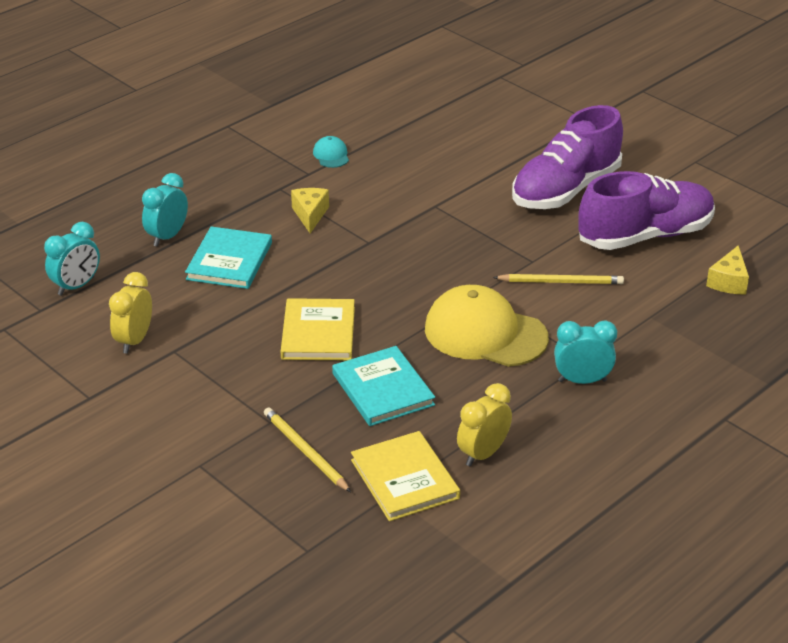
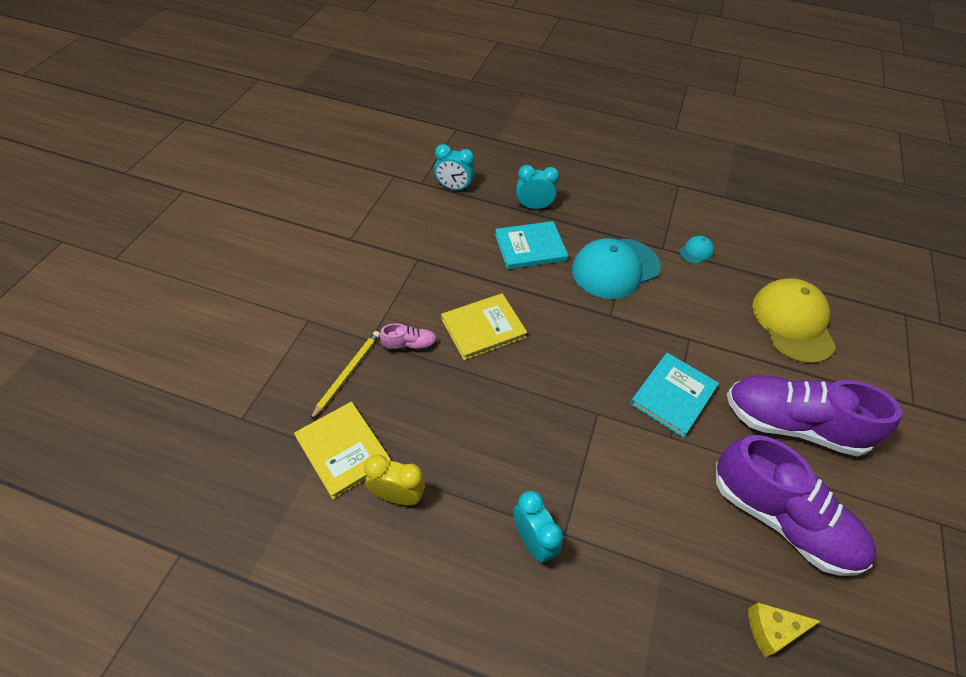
camera: 60 degrees right, 15 degrees up
(134, 340) = (417, 236): yellow clock -> none
(300, 394) = (409, 345): none -> pink shoe
(310, 215) = (615, 268): yellow cheese -> turquoise cap
(383, 389) = (441, 394): turquoise book -> turquoise book (673, 395)
(405, 479) = (343, 450): yellow book -> yellow book turned 75 degrees counterclockwise
(485, 333) = (550, 438): yellow cap -> yellow cap (792, 322)
(561, 282) = (658, 470): yellow pencil -> none

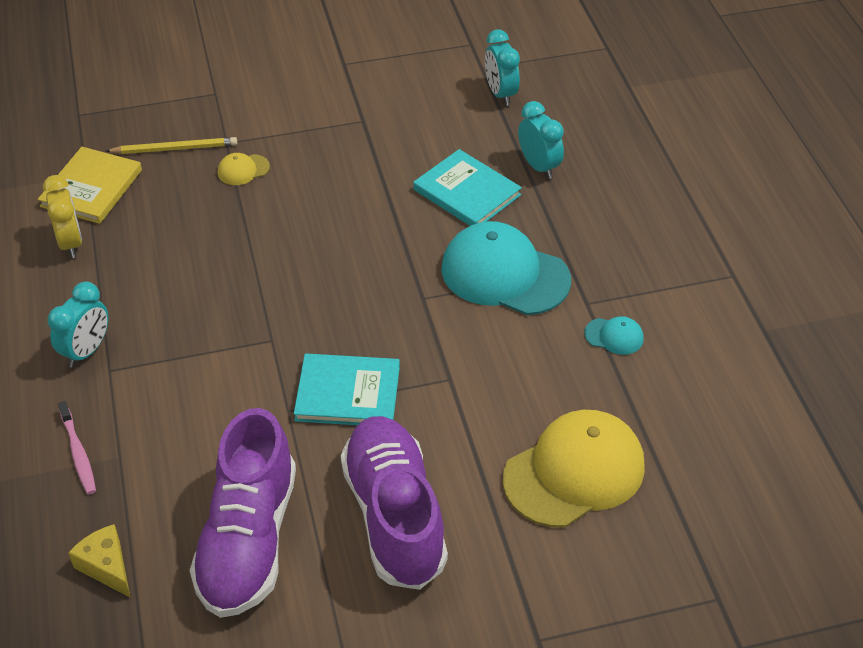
camera: 60 degrees right, 5 degrees down
(409, 345) = (243, 170): pink shoe -> yellow cap
(483, 328) = (311, 209): yellow book -> none
(643, 598) = (78, 453): none -> pink toothbrush

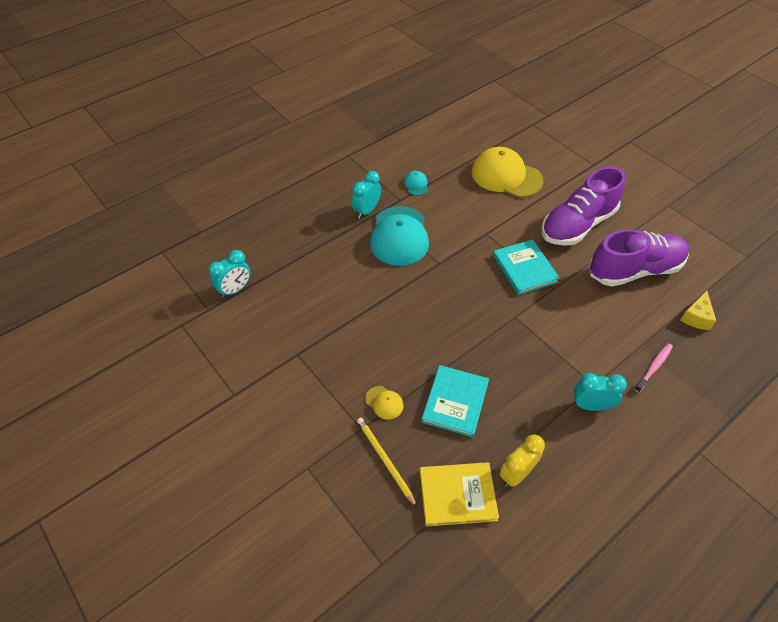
camera: 115 degrees left, 5 degrees up
(467, 192) = (341, 274): turquoise book -> turquoise book (455, 402)
(538, 166) = (301, 249): turquoise clock -> turquoise clock (367, 211)

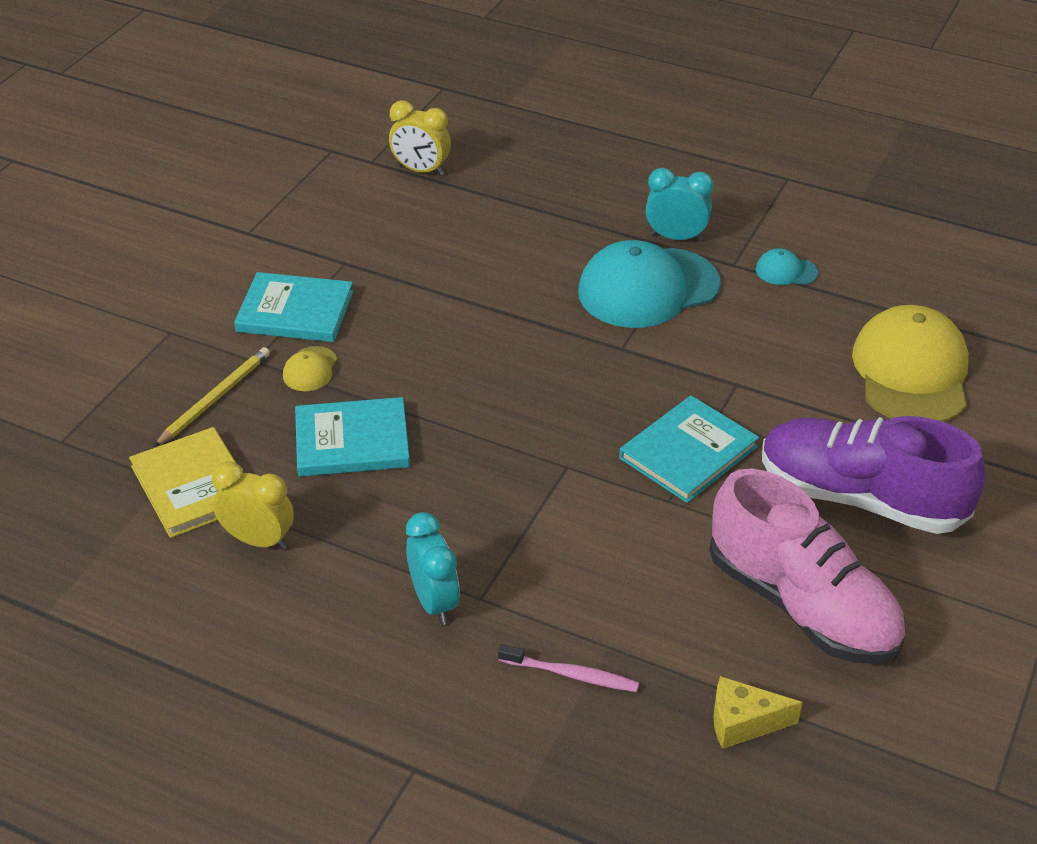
camera: 65 degrees right, 10 degrees down
(235, 289) = (421, 170): turquoise clock -> yellow clock
(327, 393) = (295, 311): none -> turquoise book
(416, 184) = (786, 271): turquoise cap -> turquoise cap turned 135 degrees counterclockwise
(634, 270) = (802, 605): purple shoe -> pink shoe

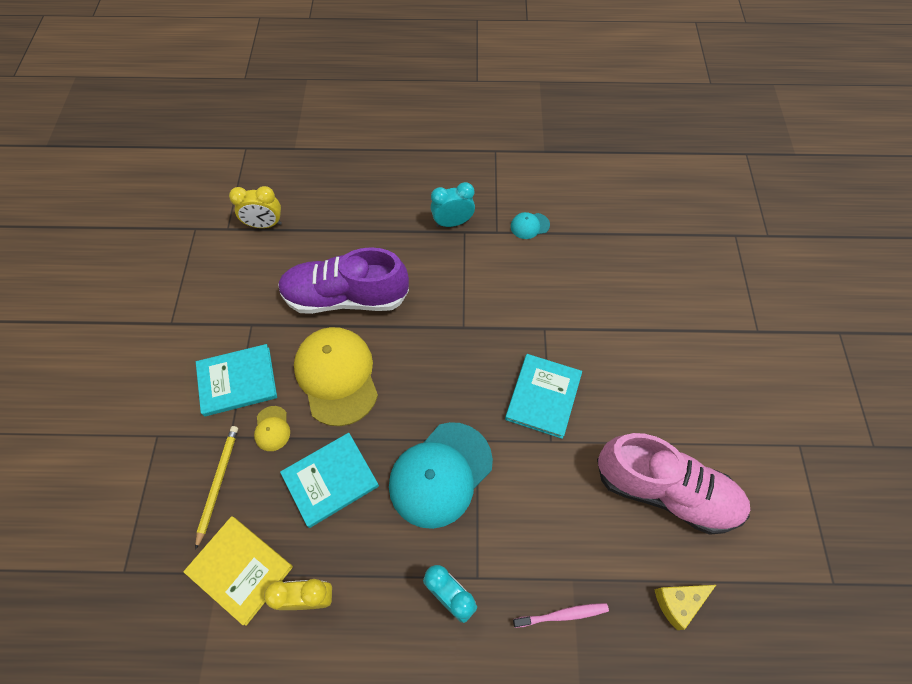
camera: 25 degrees left, 20 degrees up
(648, 288) = (456, 271): turquoise cap -> turquoise cap (440, 474)
(860, 498) = (656, 390): purple shoe -> purple shoe (346, 297)
(911, 372) = (636, 278): yellow cap -> yellow cap (337, 376)

